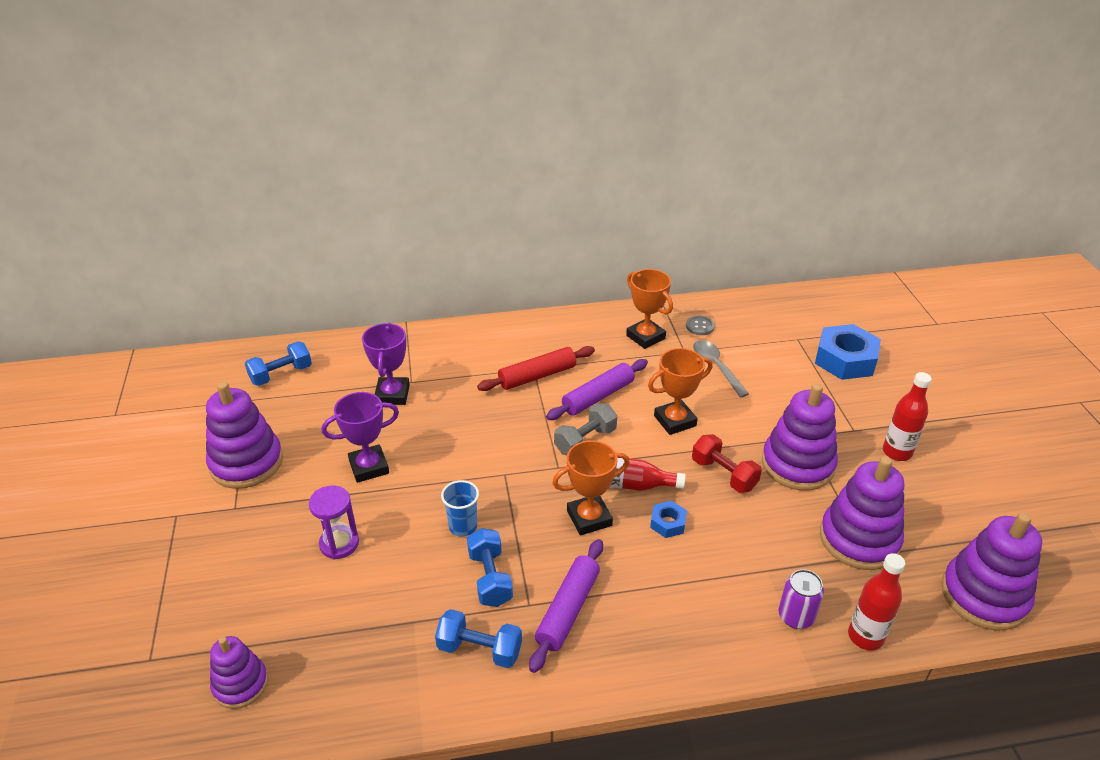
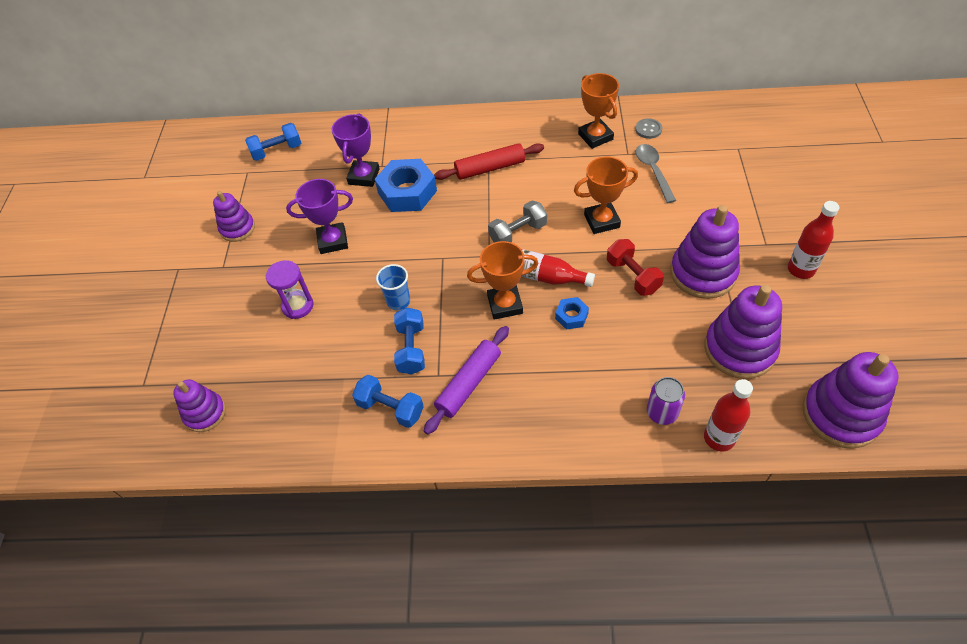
camera: 15 degrees right, 15 degrees up
(246, 463) = (237, 228): purple stacking toy -> purple stacking toy, size x0.60
(598, 397) = (538, 192): purple rolling pin -> none
(845, 360) = (778, 173): blue nut -> blue nut (407, 192)

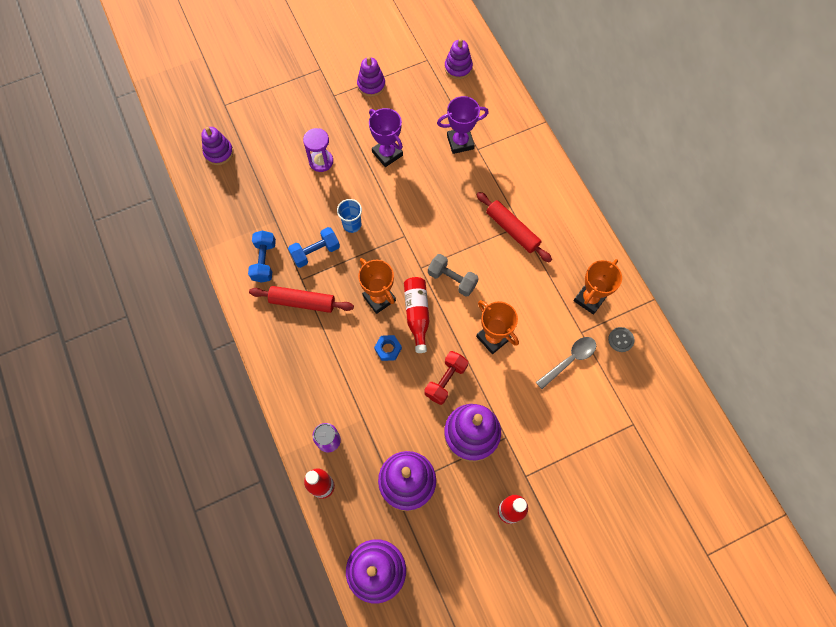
camera: 60 degrees right, 15 degrees up
(277, 151) = (458, 68): blue dumbbell -> purple stacking toy
(407, 192) = (458, 181): blue nut -> none
(469, 383) = (302, 302): purple rolling pin -> red rolling pin

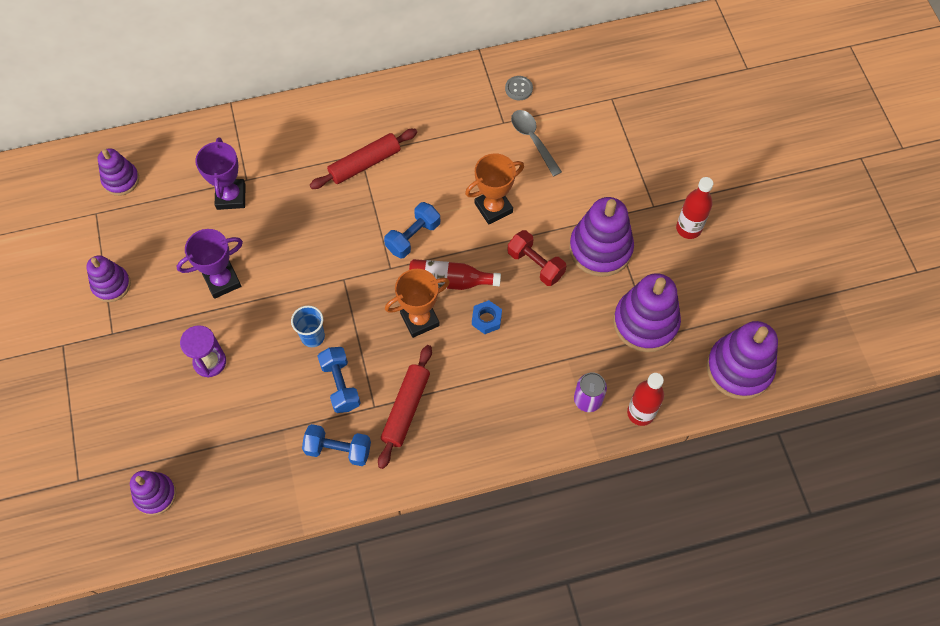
camera: 80 degrees left, 5 degrees down
(452, 279) = (413, 237): grey dumbbell -> blue dumbbell
(589, 299) = (466, 106): orange trophy -> none

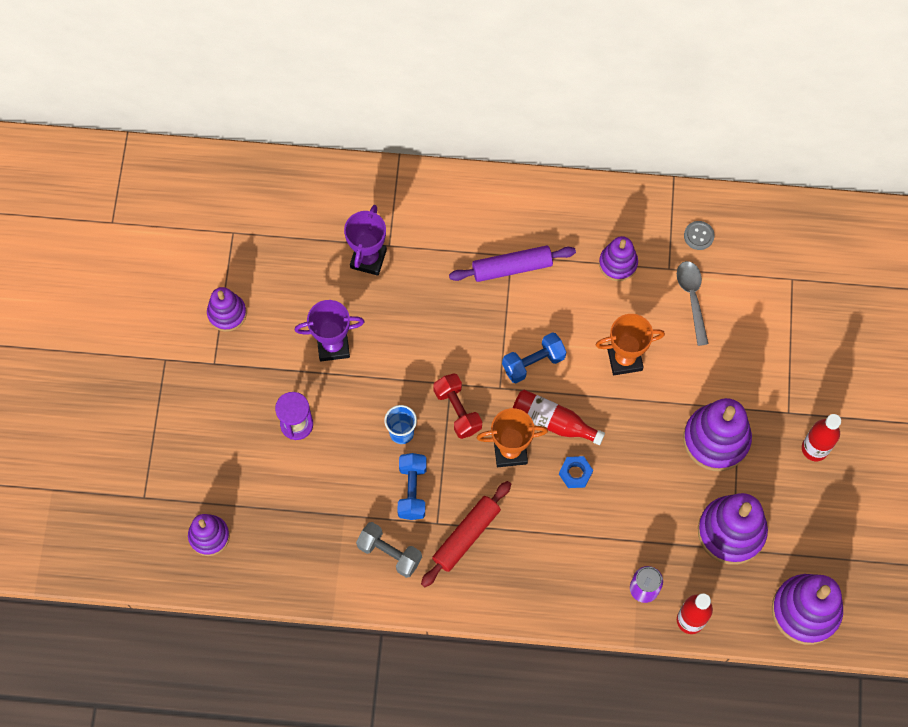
camera: 20 degrees right, 5 degrees up
(121, 180) = (267, 205): purple stacking toy -> purple stacking toy (618, 263)
(338, 449) = (389, 553): blue dumbbell -> grey dumbbell
(365, 164) = (512, 267): red rolling pin -> purple rolling pin
(535, 264) = (644, 433): red dumbbell -> red dumbbell (457, 410)

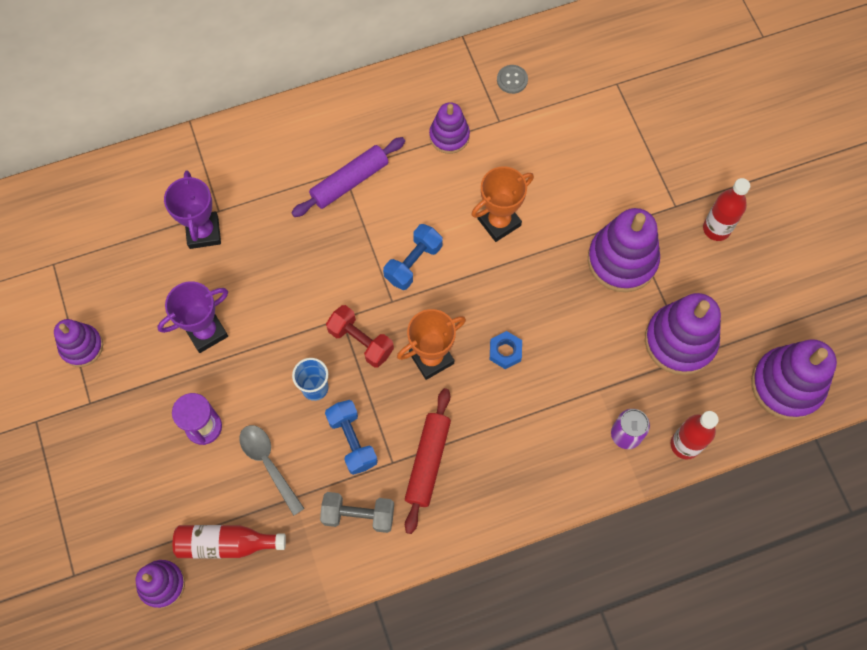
camera: 25 degrees left, 0 degrees up
(553, 422) = (459, 311): red bottle -> red bottle (226, 544)
(692, 298) = (534, 139): grey spoon -> grey spoon (268, 464)

